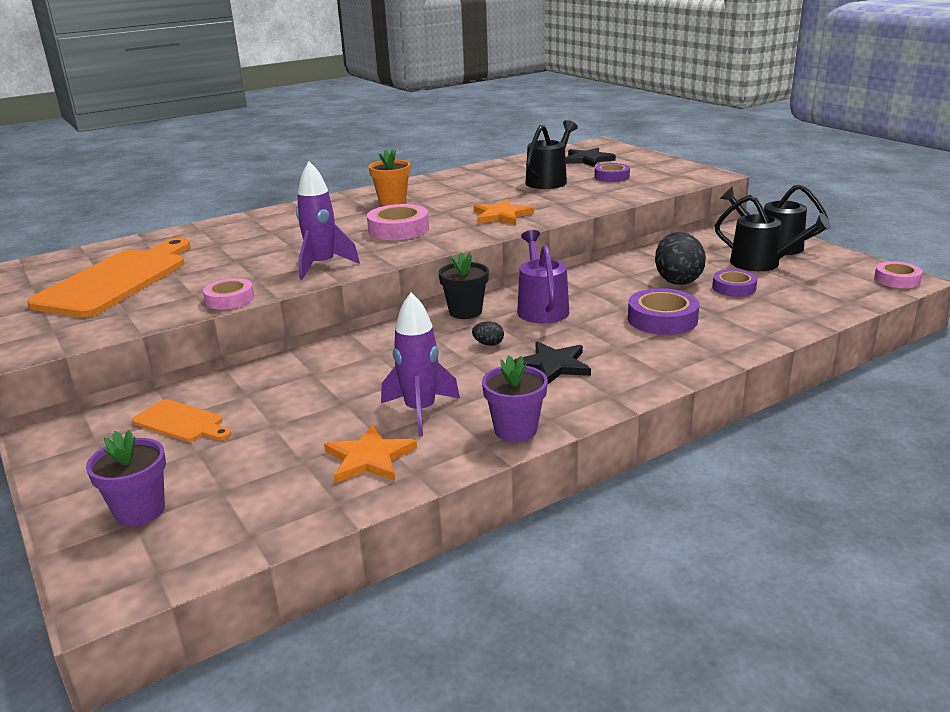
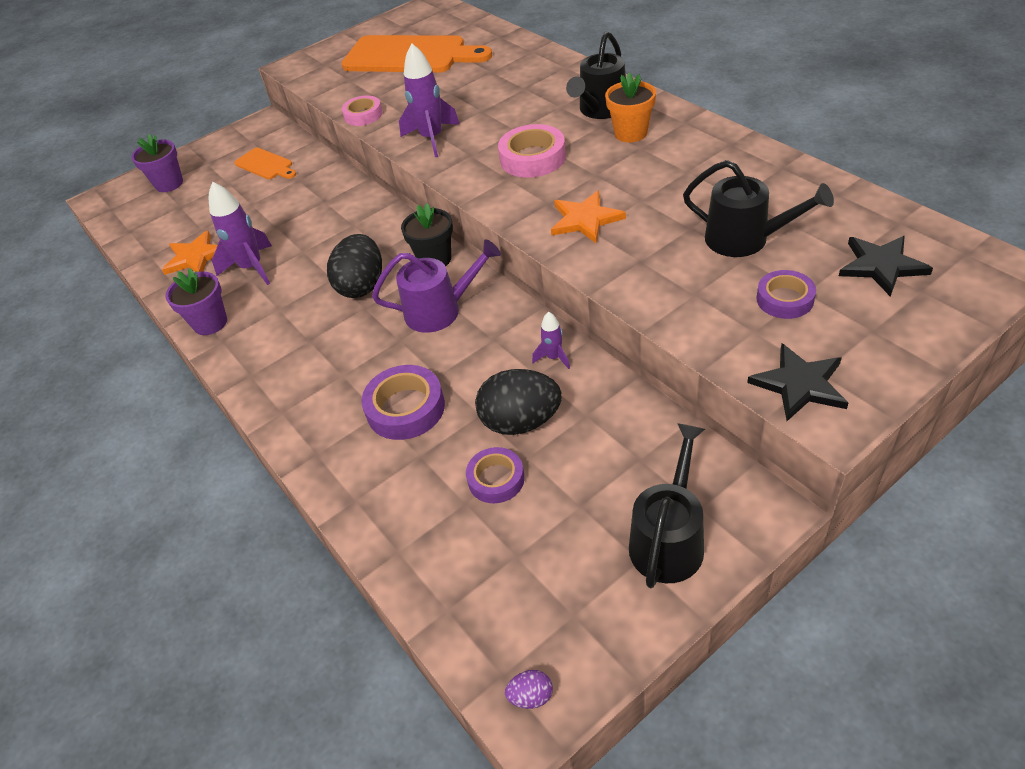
camera: 90 degrees right, 20 degrees up
(181, 422) = (265, 165): orange cutting board -> orange cutting board turned 75 degrees counterclockwise
(488, 344) = (362, 286): black egg -> black egg, size x2.30
(553, 366) = (312, 332): black star -> black star (799, 384)
(611, 270) = (553, 357): none -> purple rocket
(761, 263) = (588, 518): black watering can -> black watering can (600, 110)
(897, 279) = (531, 696): pink tape -> purple egg

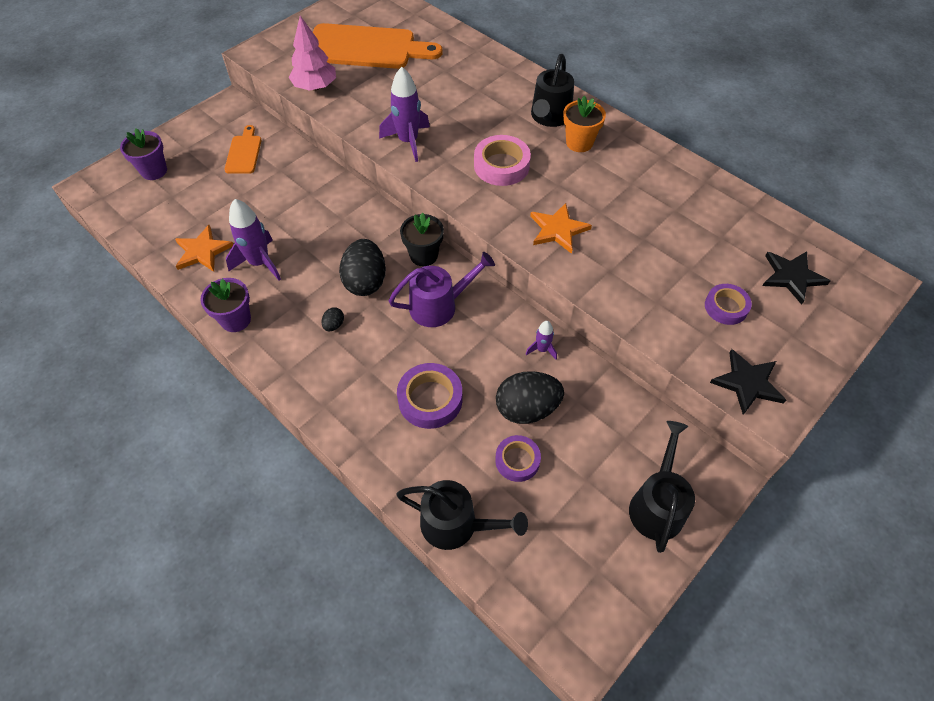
camera: 15 degrees left, 10 degrees up
(265, 165) = (244, 153): orange cutting board -> orange cutting board turned 120 degrees counterclockwise
(315, 329) = (334, 325): none -> black egg
(345, 93) = (315, 87): none -> pink tree
(363, 115) = (338, 113): pink tape -> none
(531, 696) = (579, 638): purple egg -> none
(745, 239) = (687, 251): black watering can -> black watering can (456, 524)

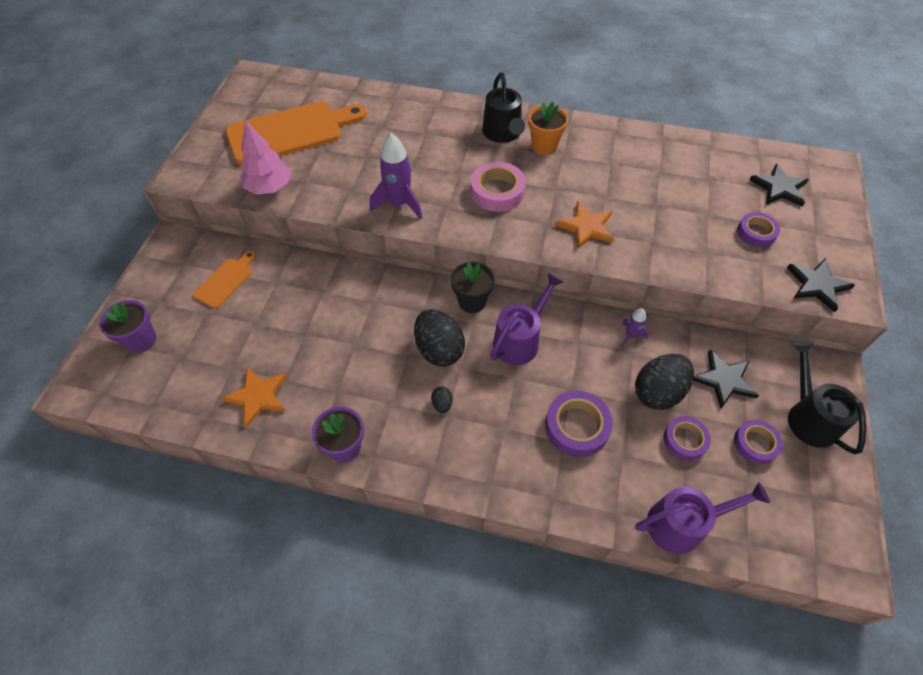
camera: 30 degrees left, 0 degrees up
(244, 153) = (226, 281): orange cutting board -> orange cutting board turned 60 degrees clockwise
(260, 263) = (326, 380): purple rocket -> none
(456, 524) = (682, 524): black watering can -> purple watering can
(582, 499) = (755, 444): none -> purple tape
(600, 430) = (724, 380): none -> black star

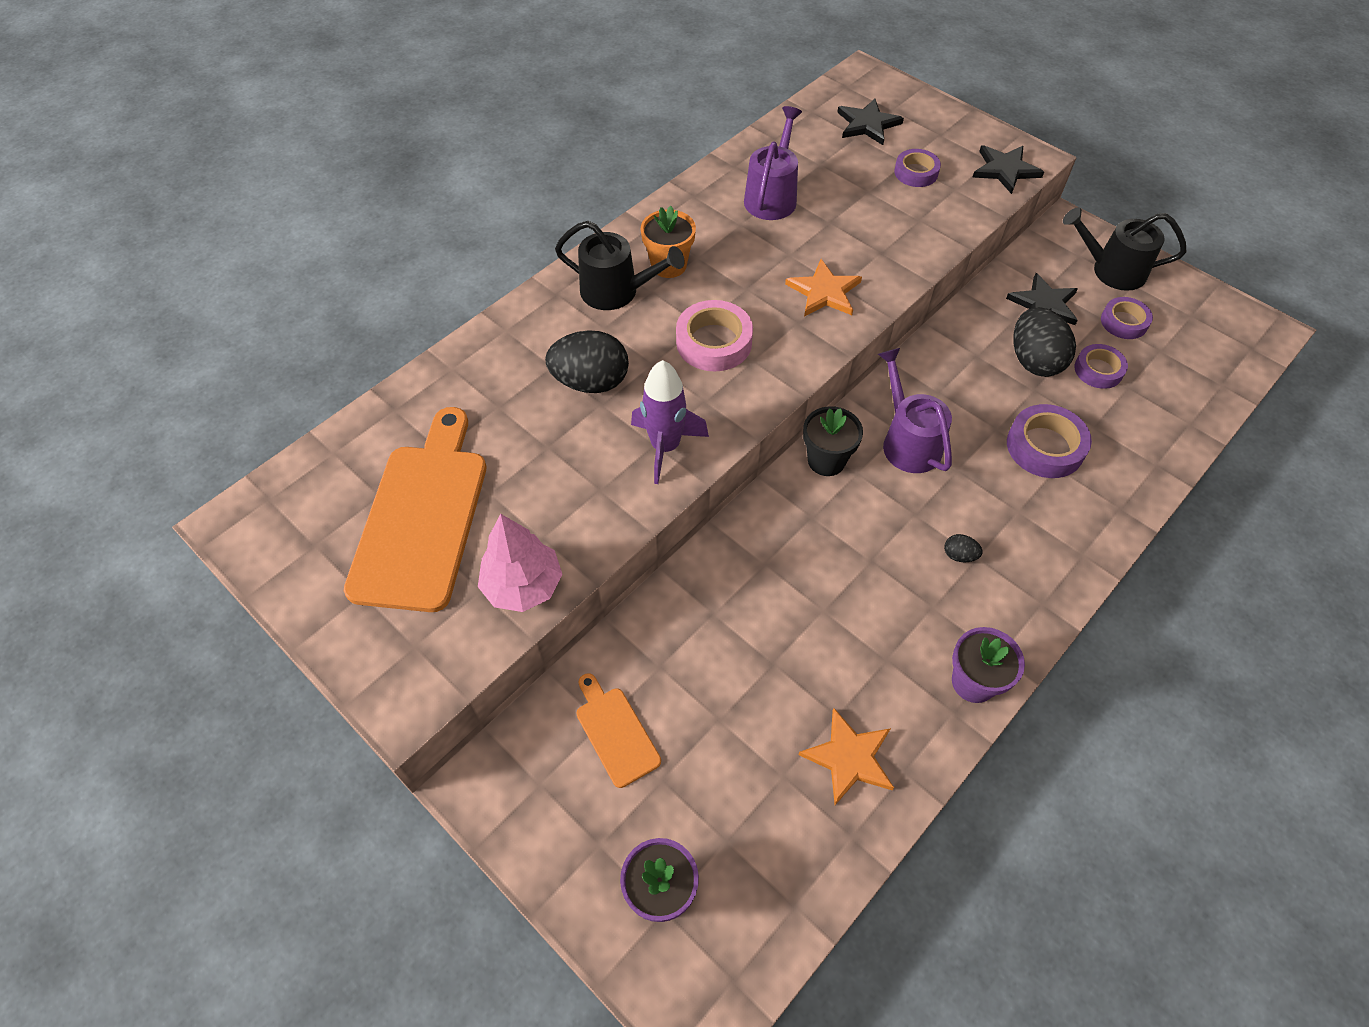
camera: 60 degrees left, 0 degrees up
(439, 349) = (880, 524): black egg -> black egg (591, 382)
(630, 336) = (953, 345): purple rocket -> none
(682, 524) = (1186, 420): purple watering can -> purple watering can (772, 197)

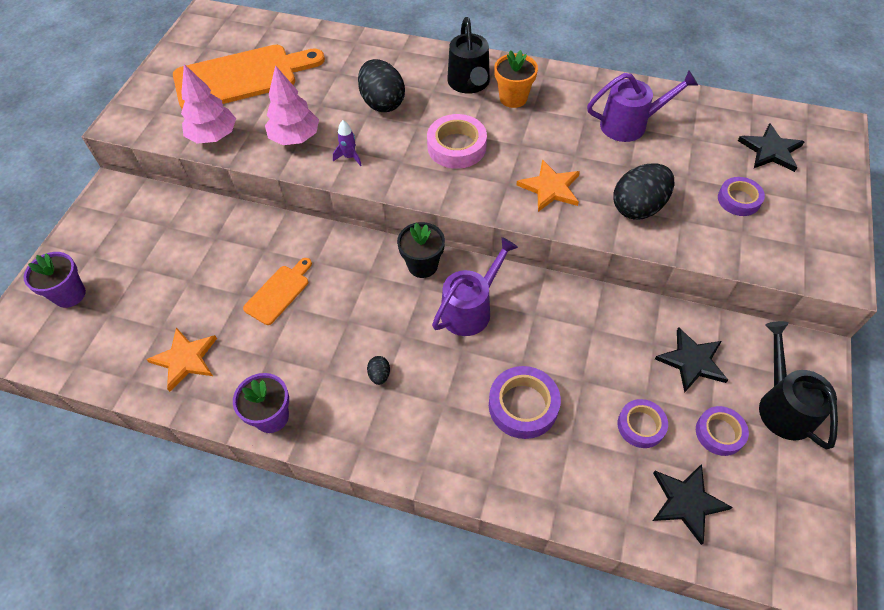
camera: 65 degrees right, 0 degrees up
(591, 492) = (295, 137): none -> pink tree
(615, 732) = (163, 235): orange cutting board -> orange cutting board (279, 292)
(665, 447) = (349, 157): purple rocket -> purple rocket, size x0.52
(1005, 170) = (801, 260): black star -> black star (687, 502)
(1034, 361) = (616, 372): black egg -> black egg (638, 207)

